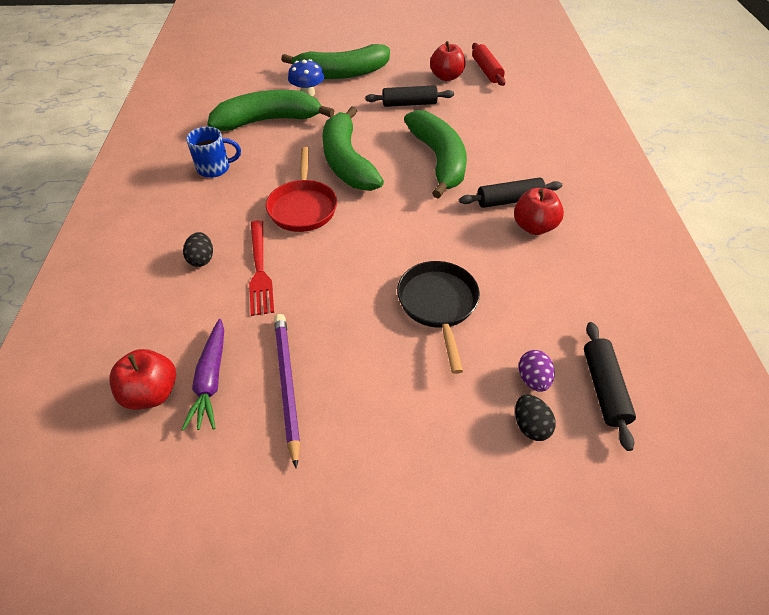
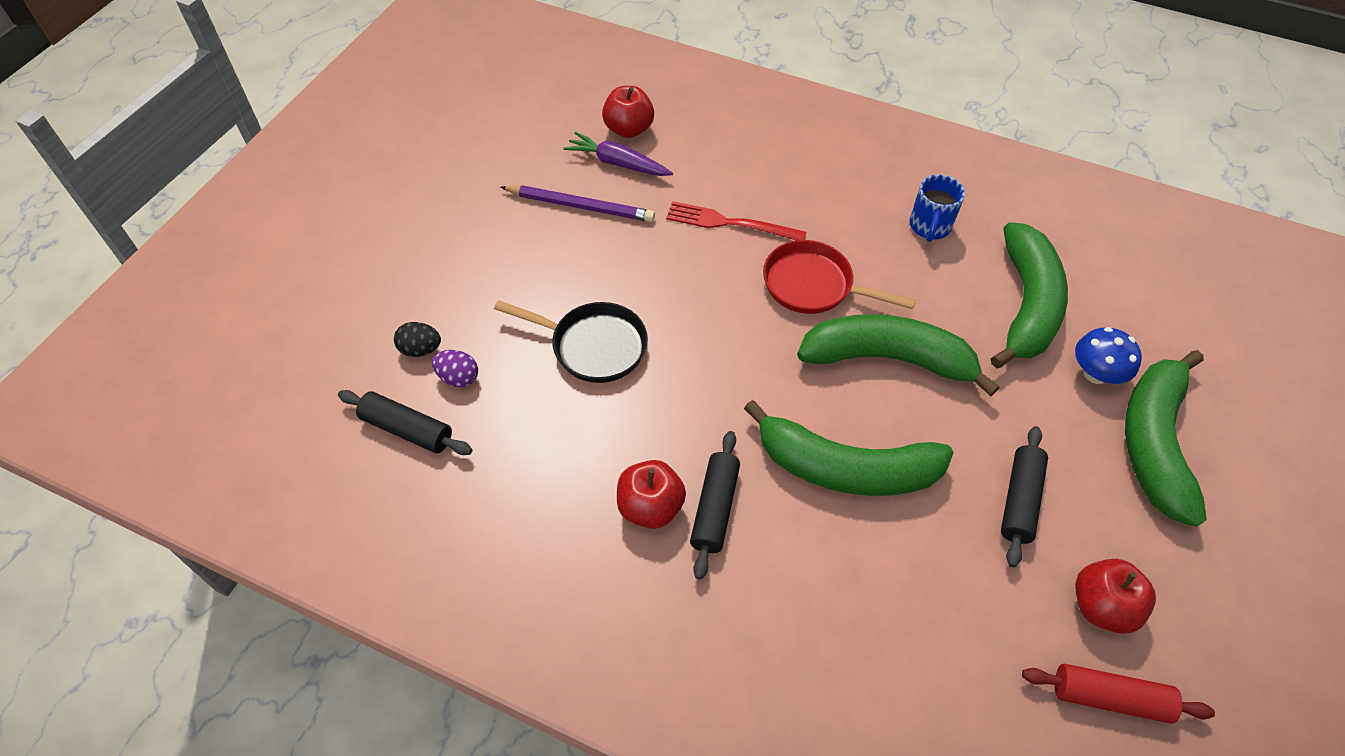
camera: 115 degrees right, 5 degrees up
(202, 259) = (771, 185): black egg -> none

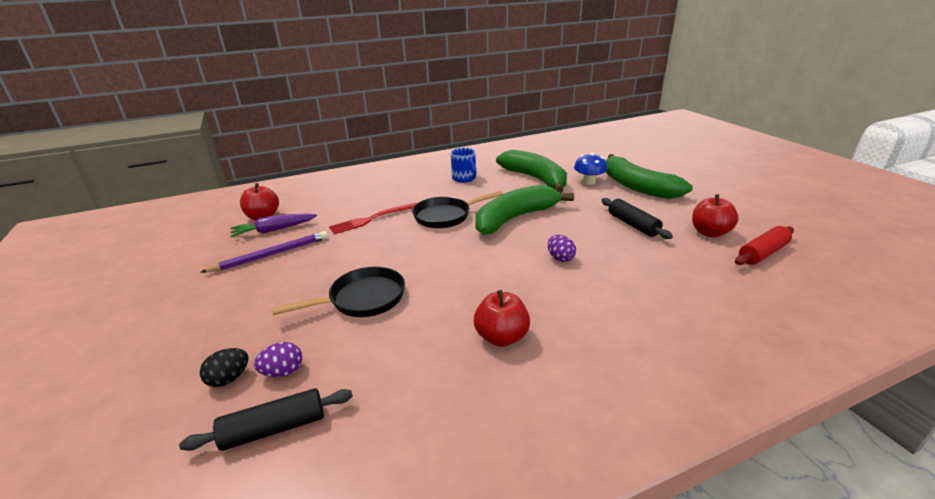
camera: 45 degrees left, 25 degrees down
(715, 508) = (533, 312): black rolling pin -> none
(813, 285) = (446, 216): red pan -> black pan
(845, 468) = (560, 258): green banana -> purple egg

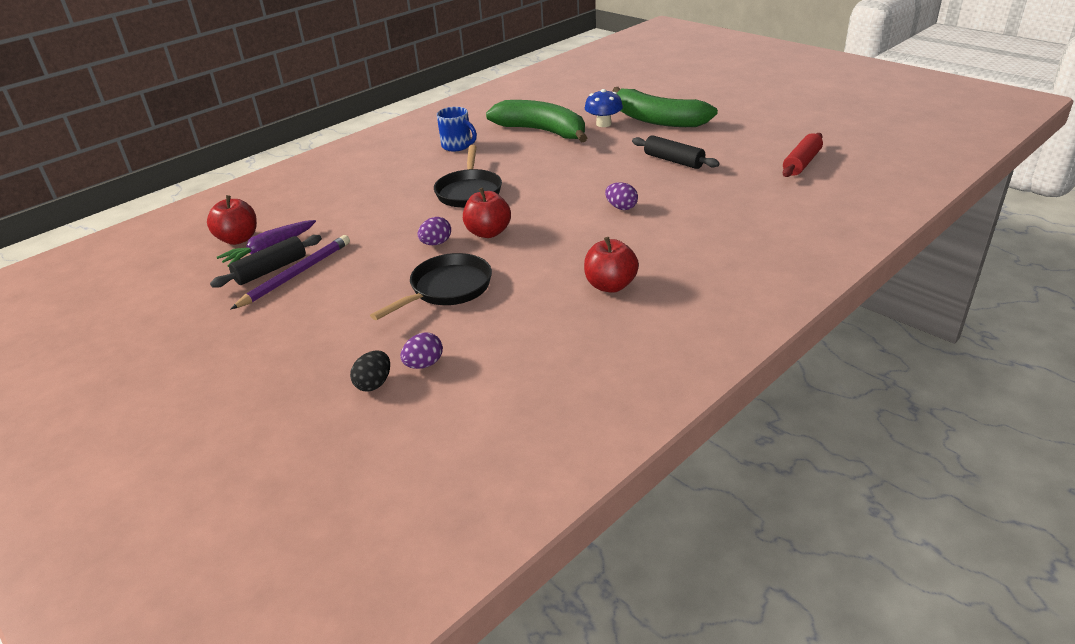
camera: 20 degrees left, 5 degrees up
(274, 428) = (459, 402): black rolling pin -> black rolling pin (271, 270)
(372, 219) = (383, 212): red fork -> none
(388, 254) = (436, 243): none -> purple egg
(446, 216) = (469, 192): black pan -> black pan turned 45 degrees counterclockwise
(515, 218) = (549, 178): green banana -> none
(709, 233) = (749, 154): red apple -> red apple (488, 232)

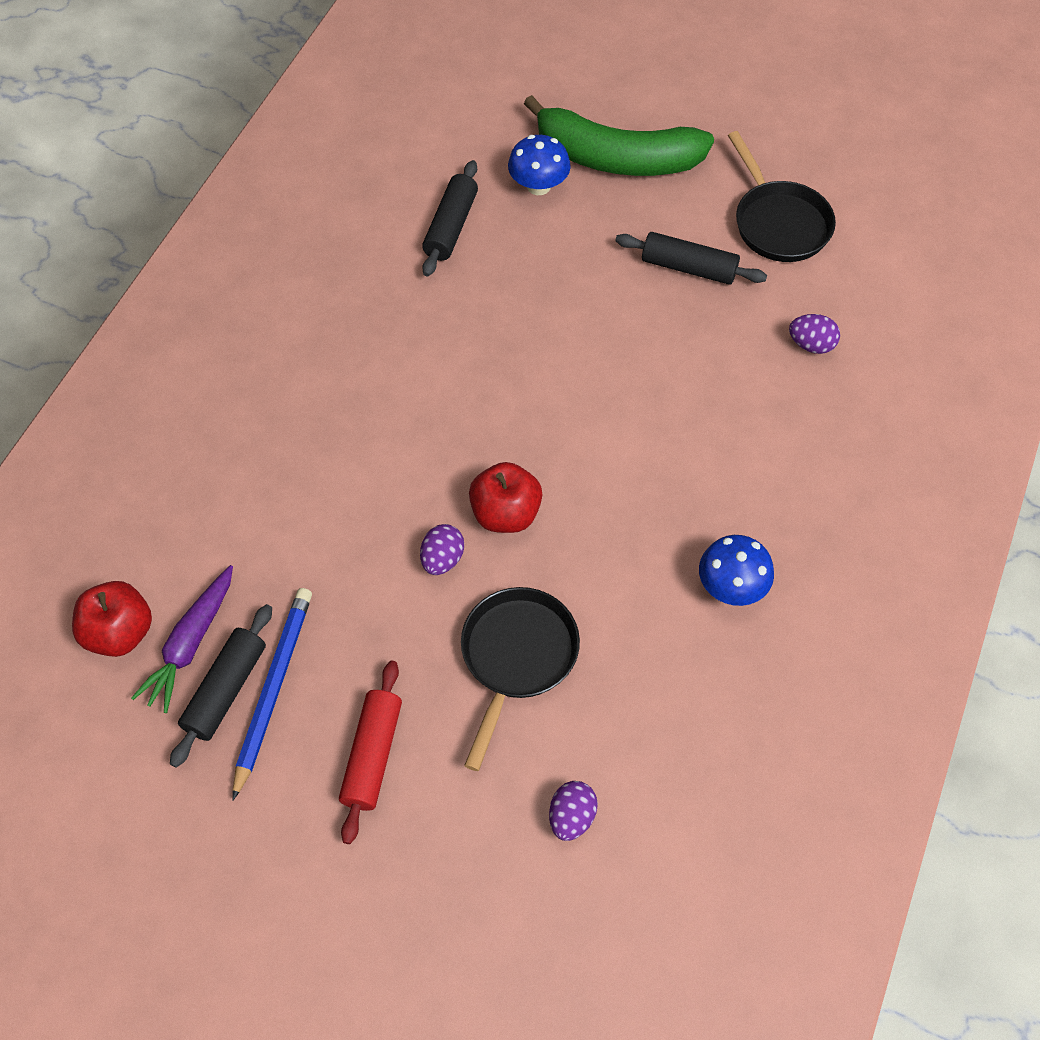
camera: 25 degrees left, 25 degrees up
(296, 274) = (273, 689): purple pencil -> blue pencil
(374, 384) = (528, 874): black egg -> none
(457, 146) = (333, 297): blue mug -> none
(469, 192) = (421, 419): black pan -> black pan (778, 223)
(542, 131) = (451, 227): green banana -> black rolling pin
(610, 285) = (731, 586): red apple -> blue mushroom
(621, 207) = (666, 405): purple egg -> purple egg (811, 345)
(801, 163) = (867, 236): red rolling pin -> red rolling pin (372, 755)

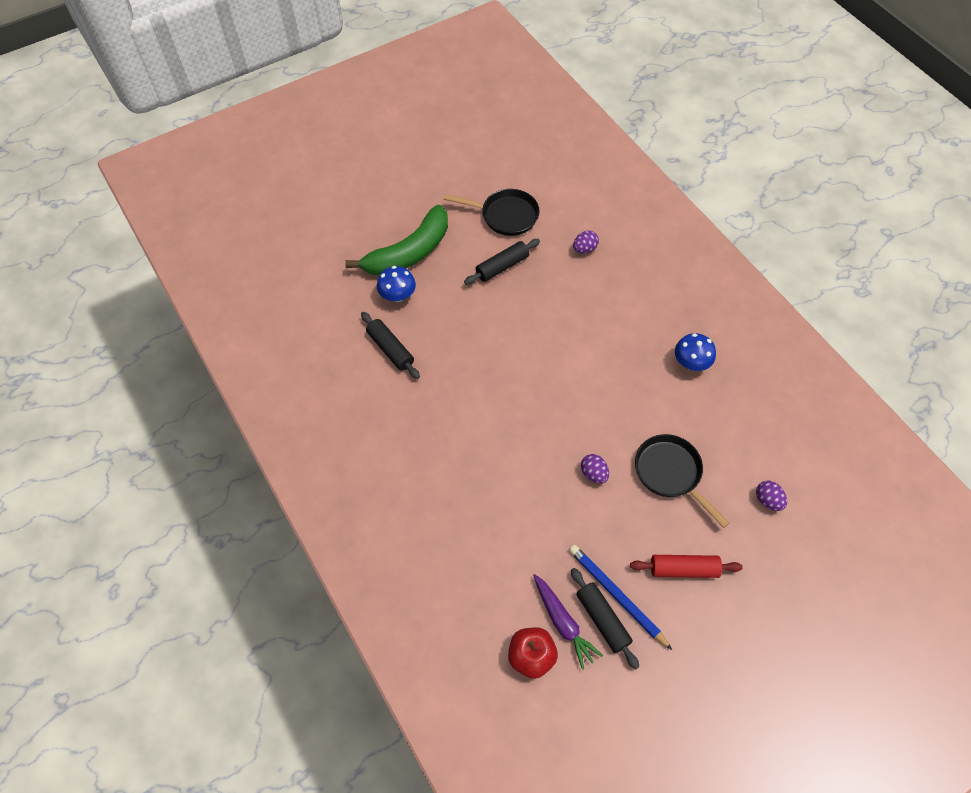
camera: 55 degrees left, 0 degrees up
(372, 755) = (683, 569): red rolling pin -> red rolling pin turned 45 degrees counterclockwise
(505, 513) = (587, 430): red apple -> none

